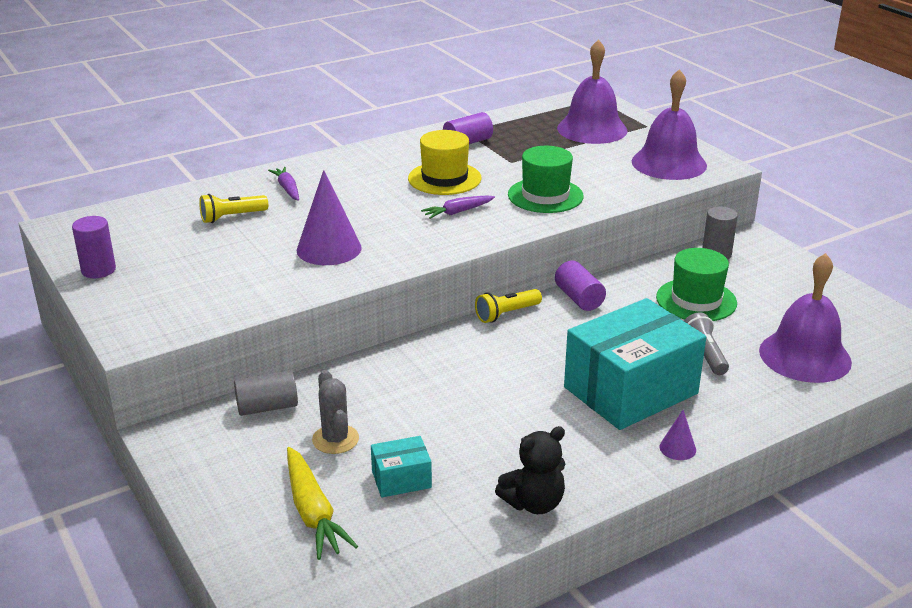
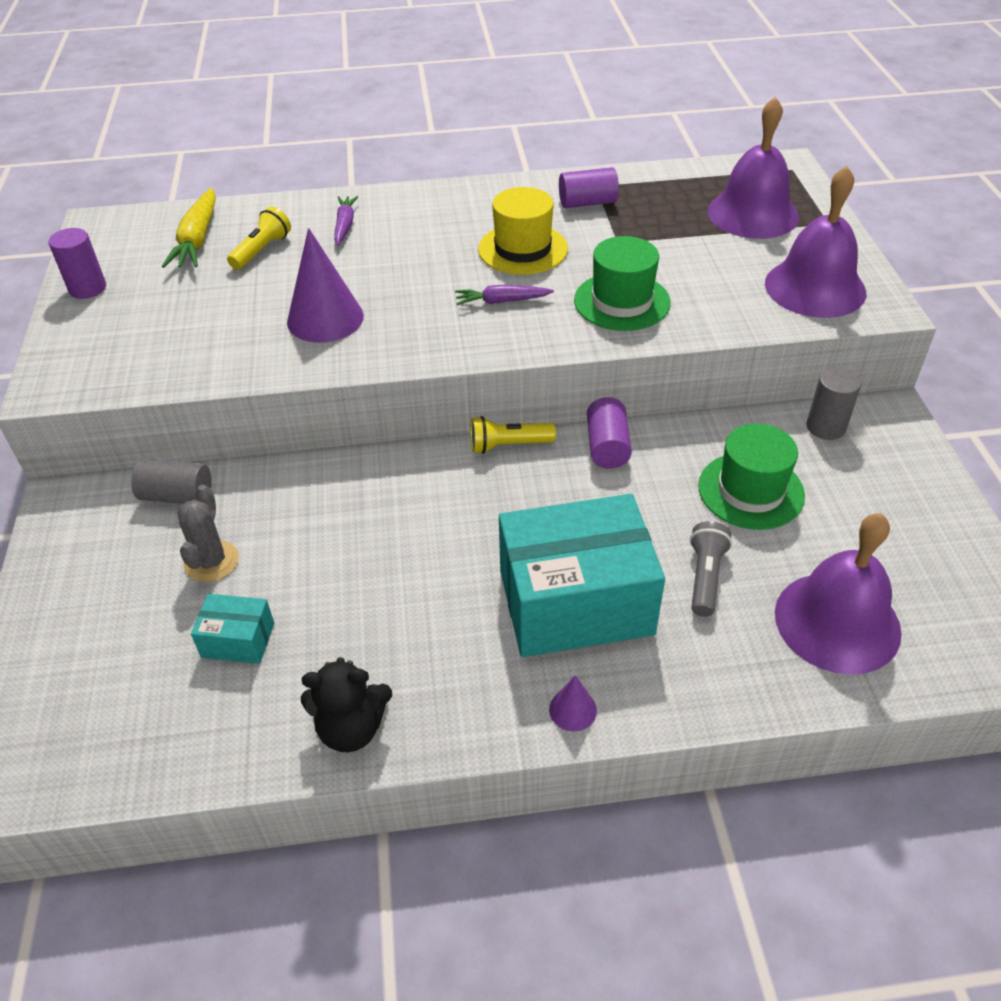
camera: 25 degrees right, 15 degrees up
(232, 217) = (262, 250): yellow flashlight -> yellow flashlight turned 120 degrees clockwise
(313, 512) = (123, 651): yellow carrot -> yellow carrot (197, 239)

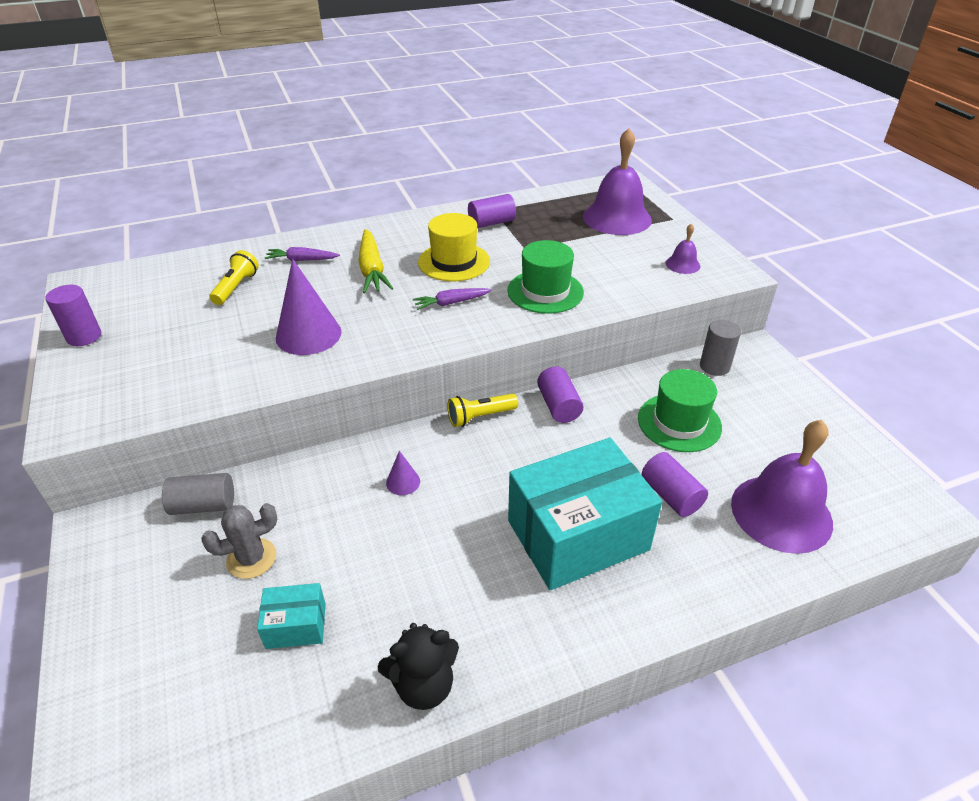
camera: 15 degrees left, 5 degrees down
(197, 239) = (176, 285): yellow carrot -> yellow carrot (372, 269)
(211, 561) = (251, 558): grey cactus -> grey cactus turned 75 degrees clockwise
(345, 225) = (302, 260): purple carrot -> purple carrot turned 75 degrees counterclockwise
(573, 710) = (607, 627): purple cone -> purple cone (403, 482)
(705, 577) = (671, 496): grey flashlight -> purple cylinder
(815, 287) = (682, 264): purple bell -> purple bell, size x0.46

